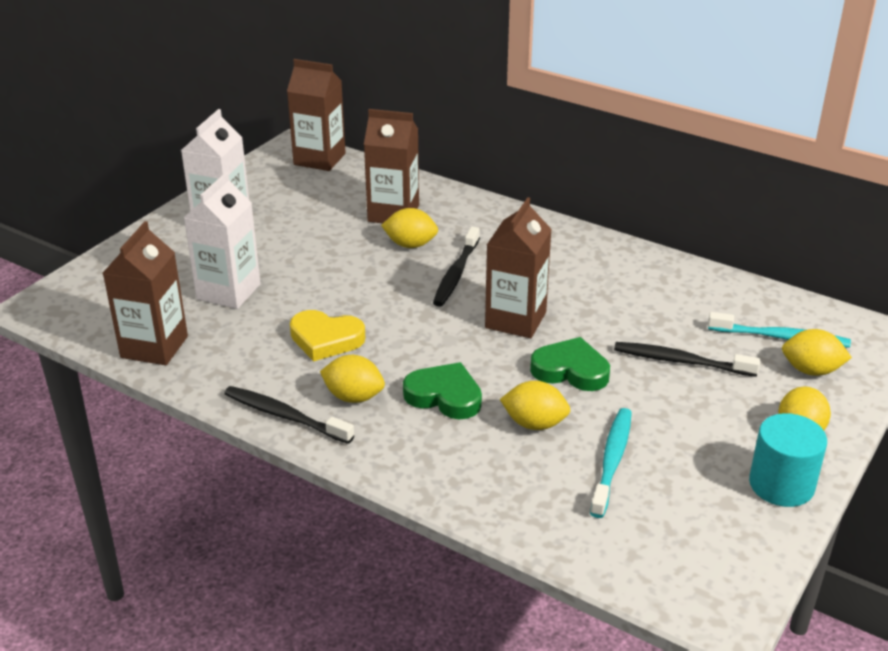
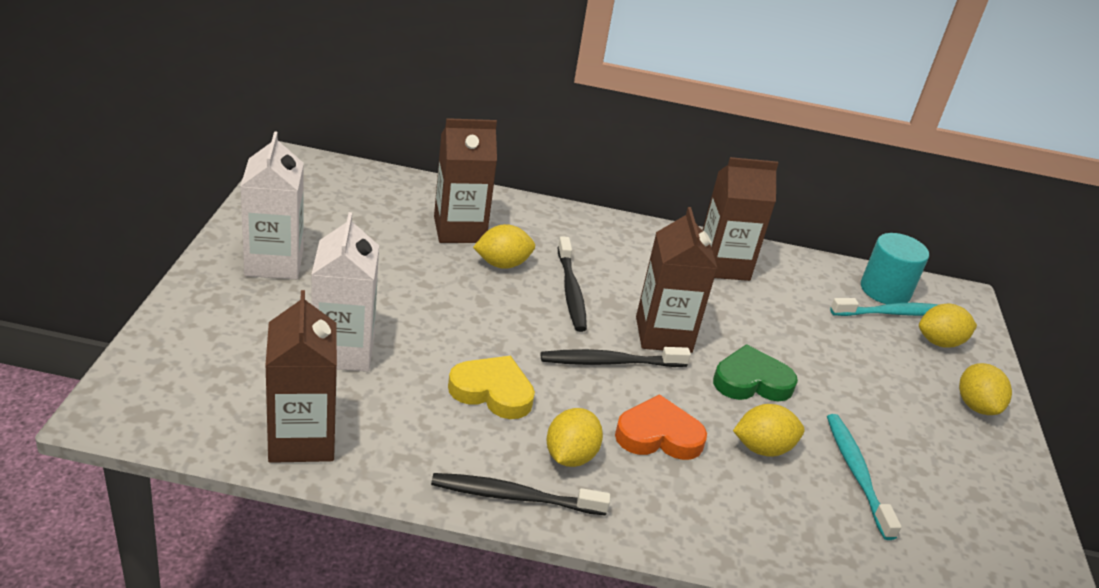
camera: 30 degrees left, 0 degrees up
(319, 159) = (335, 174): brown carton -> brown carton (723, 265)
(326, 339) = (492, 391): yellow heart -> yellow heart turned 150 degrees counterclockwise
(353, 397) = (570, 456): yellow lemon -> yellow lemon turned 60 degrees counterclockwise
(444, 396) = (658, 435): green heart -> orange heart
(681, 361) = (835, 353): black toothbrush -> black toothbrush (610, 362)
(781, 484) = (1002, 464): turquoise cylinder -> turquoise cylinder (885, 290)

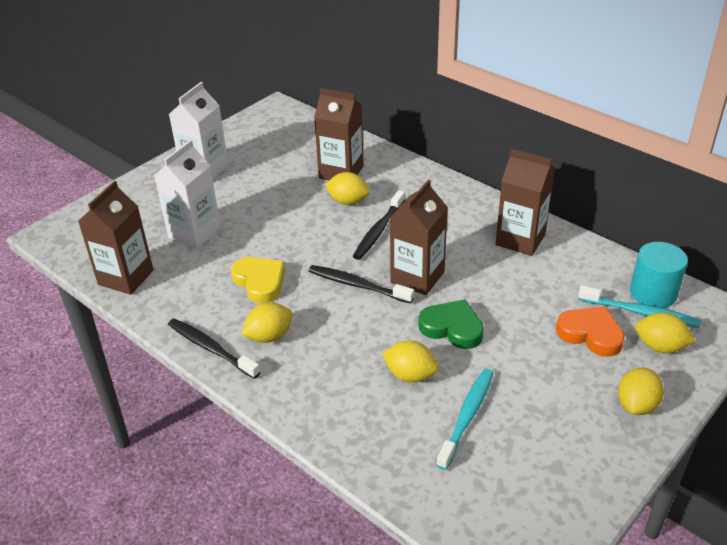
camera: 40 degrees right, 5 degrees up
(658, 435) = (342, 342): orange heart -> orange heart (590, 334)

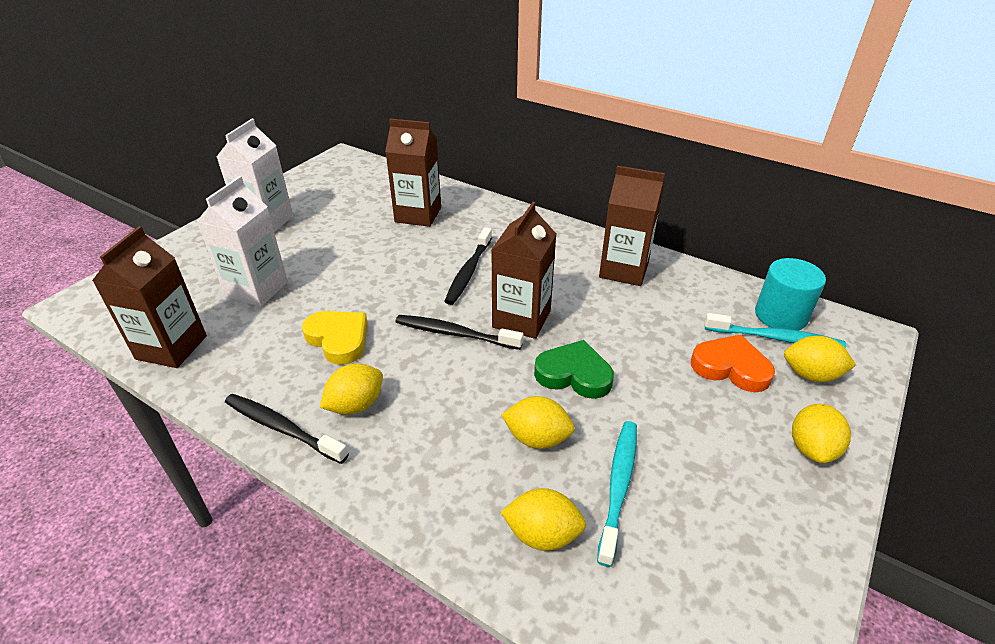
camera: 10 degrees left, 0 degrees up
(348, 201) = (430, 244): yellow lemon -> yellow lemon (542, 534)

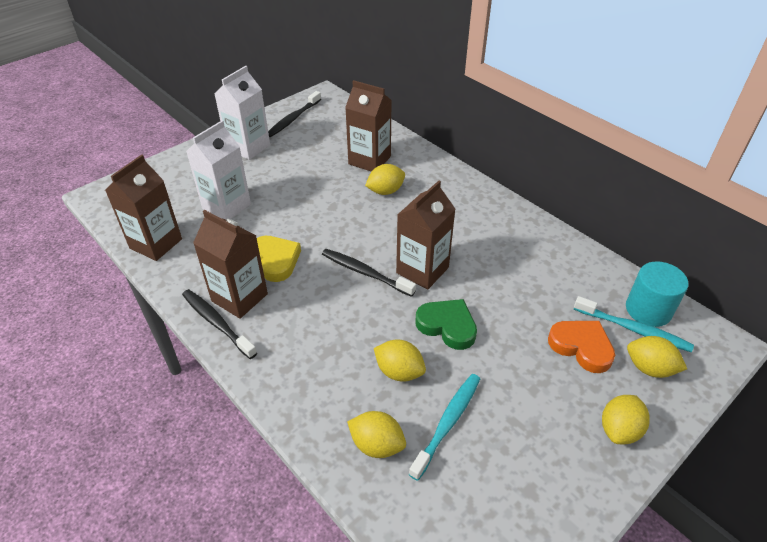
camera: 15 degrees right, 5 degrees up
(356, 405) = (273, 316): yellow lemon -> yellow lemon (385, 191)
(468, 272) = (394, 220): black toothbrush -> black toothbrush (293, 119)
(624, 270) = (525, 242): brown carton -> brown carton (239, 297)

